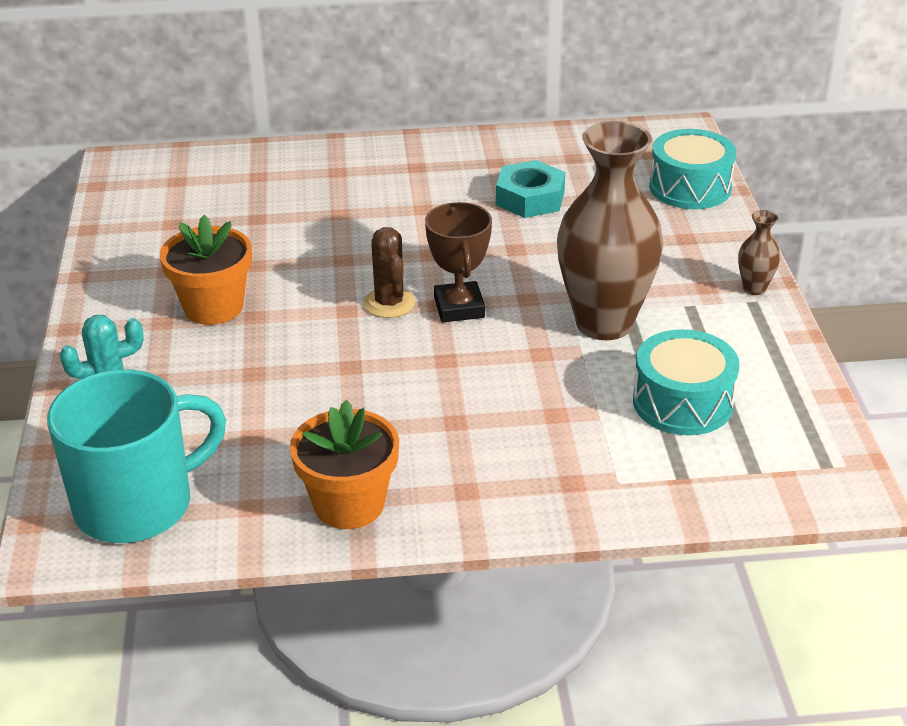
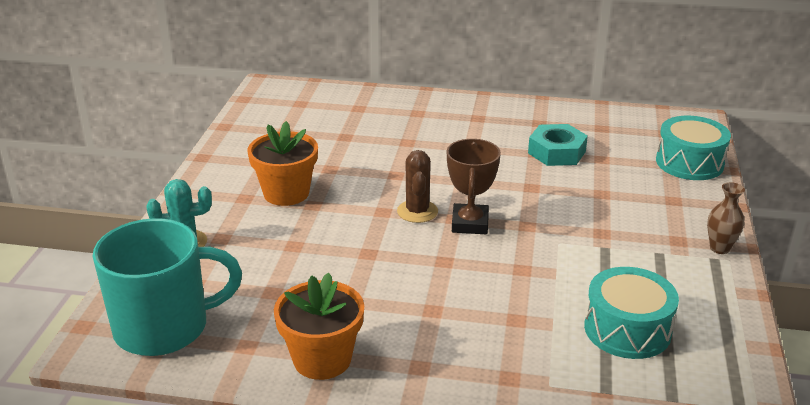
camera: 15 degrees right, 5 degrees down
(604, 323) = (582, 255): brown vase -> none

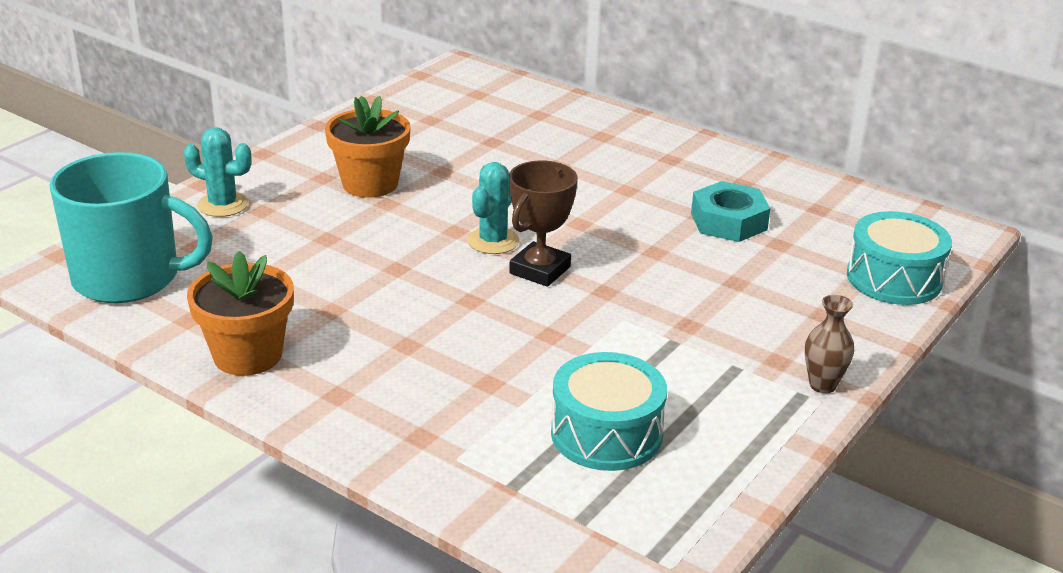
camera: 25 degrees right, 0 degrees up
(417, 211) = (493, 241): brown cactus -> turquoise cactus

